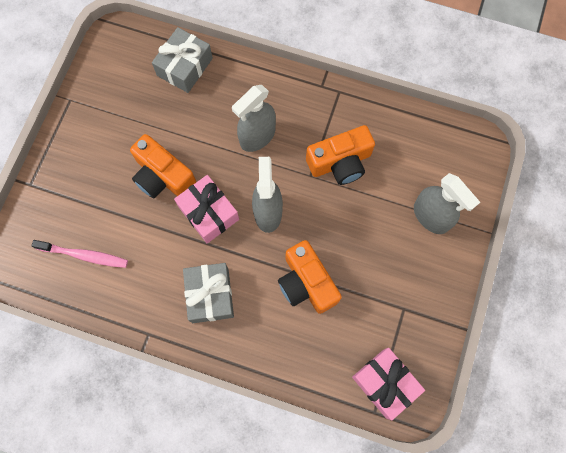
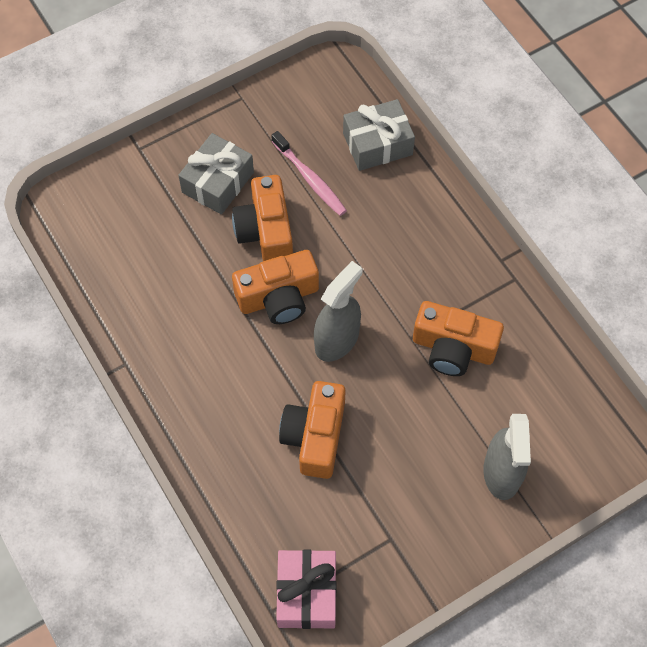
camera: 40 degrees right, 10 degrees down
(84, 255) = (131, 248): pink toothbrush -> pink toothbrush (310, 179)
(208, 213) = (278, 297): pink gift -> orange camera
(210, 295) = (212, 374): grey gift -> grey gift (218, 182)
(257, 136) = (391, 261): grey spray bottle -> none

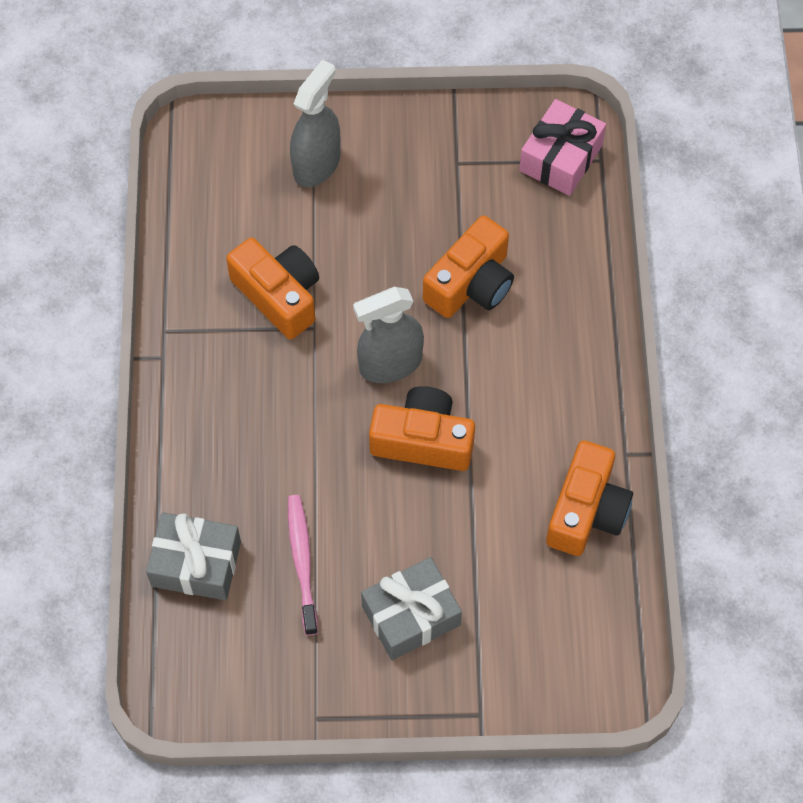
camera: 150 degrees left, 0 degrees up
(266, 231) = (391, 524): orange camera -> orange camera (586, 511)

